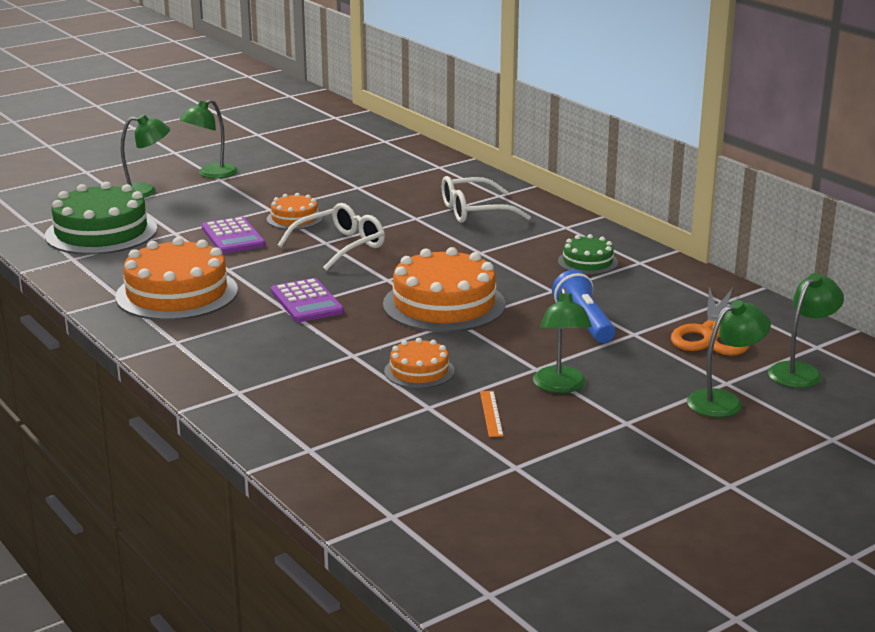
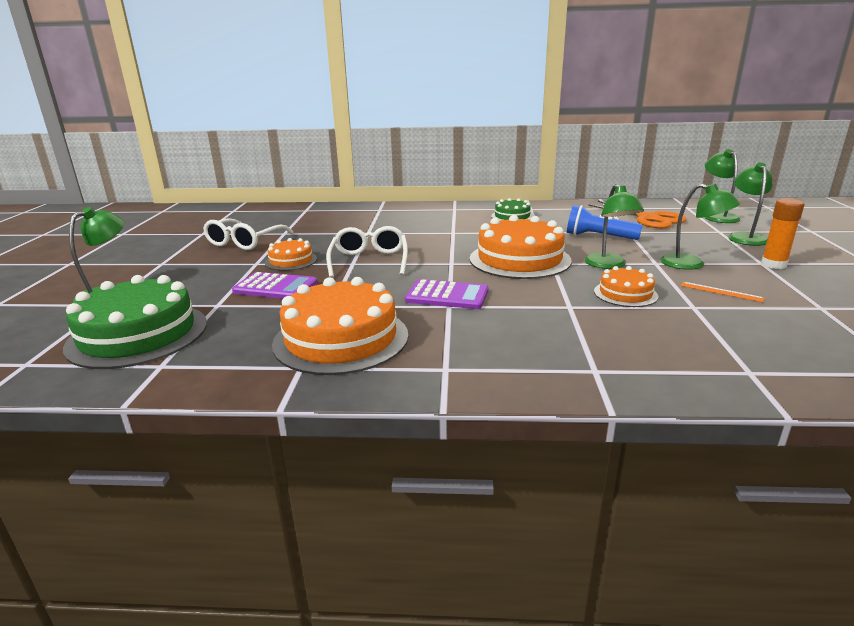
camera: 50 degrees left, 0 degrees up
(211, 174) = (144, 263): green lamp -> green lamp (608, 265)
(474, 211) = (390, 219): white glasses -> white glasses (244, 242)
(629, 429) = (773, 265): none -> orange glue stick

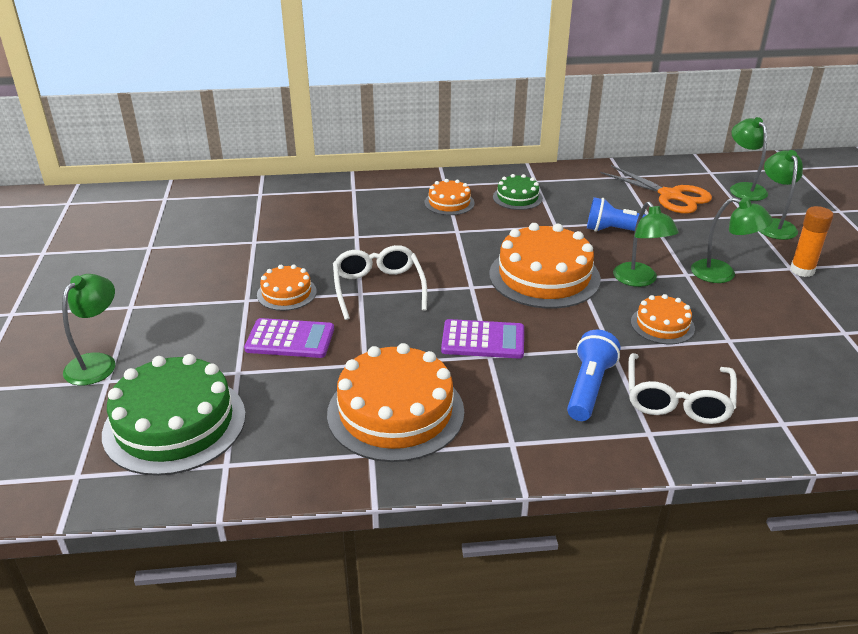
camera: 10 degrees left, 10 degrees up
(244, 242) = (213, 262): white glasses -> white glasses (677, 400)
(453, 218) = (449, 203): none -> orange cake
(539, 332) = (589, 387): none -> blue flashlight
(721, 292) = (753, 316): orange ruler -> none

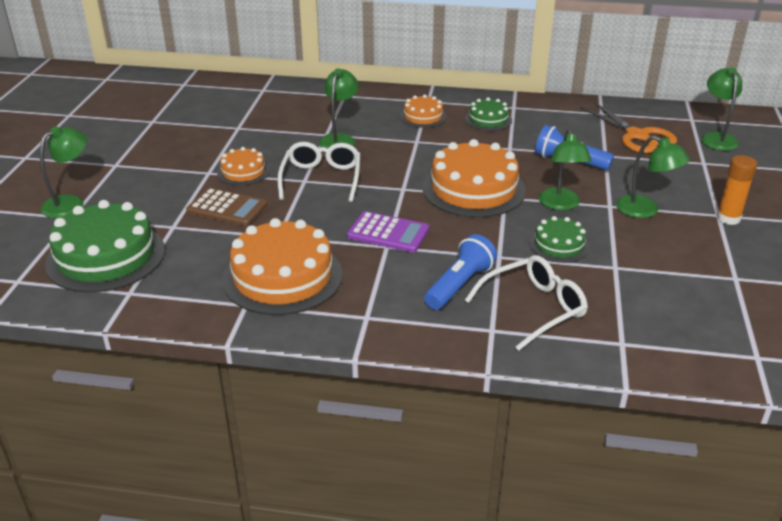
camera: 15 degrees right, 0 degrees up
(290, 339) = (227, 208): purple calculator -> brown calculator
(662, 325) = (559, 245): orange cake -> green cake
(677, 400) = (534, 308): white glasses -> white glasses turned 150 degrees counterclockwise
(773, 225) = (726, 174): green lamp -> green lamp (339, 139)

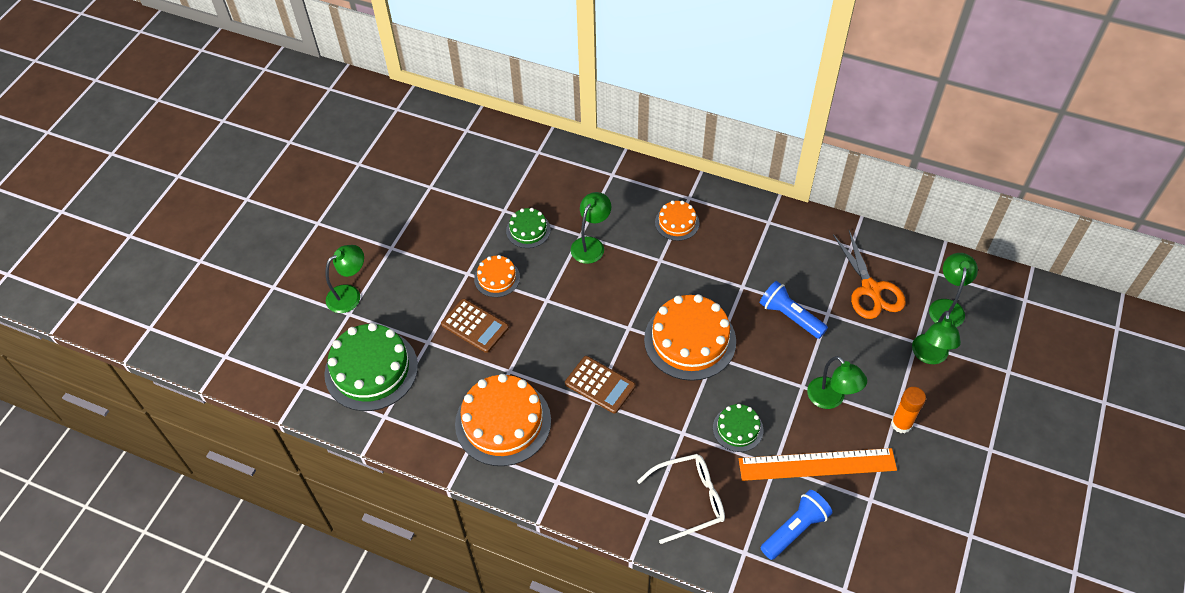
camera: 15 degrees right, 20 degrees up
(321, 179) = (561, 300): white glasses -> none
(388, 233) = (600, 385): purple calculator -> brown calculator
(459, 285) = (639, 460): blue flashlight -> blue flashlight (794, 529)
(488, 120) = (737, 238): green cake -> green cake (528, 230)
(560, 205) = (759, 376): green lamp -> green lamp (929, 356)
(661, 259) = (817, 464): none -> orange ruler

